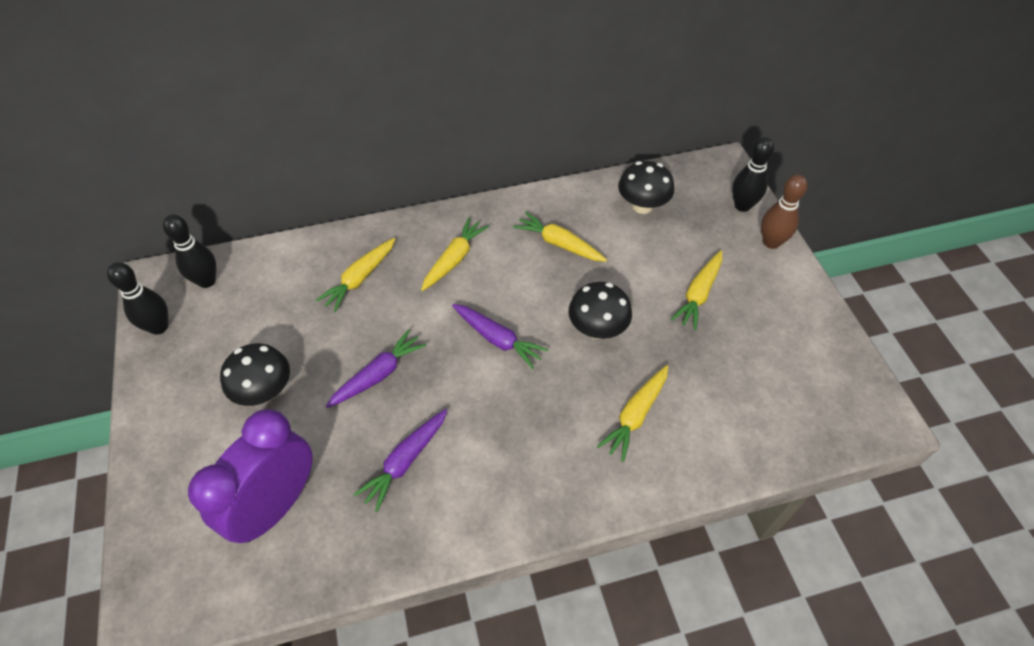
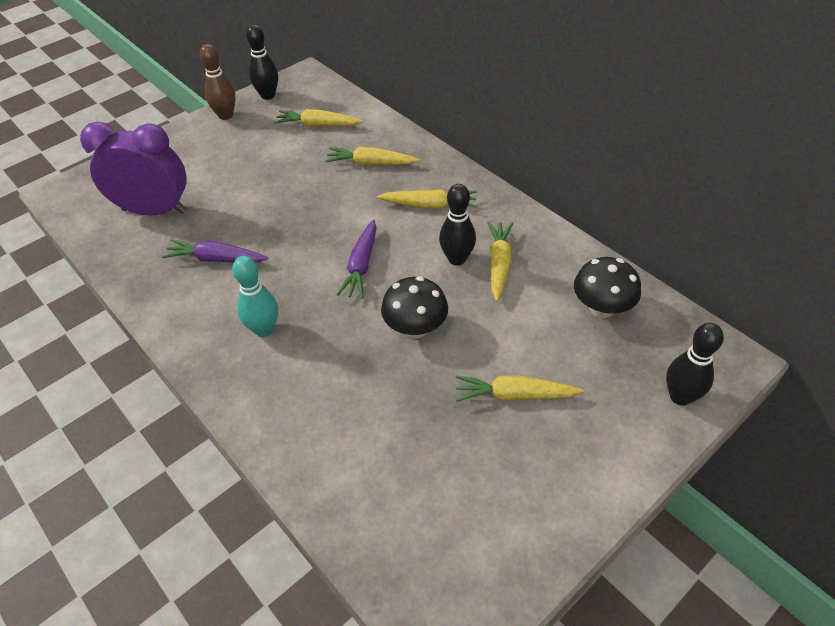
camera: 65 degrees right, 5 degrees down
(207, 281) = (319, 96): black bowling pin -> black bowling pin (457, 259)
(265, 391) = (242, 164): black mushroom -> none
(379, 374) = (286, 212): purple carrot -> none
(533, 447) = (264, 329): none -> turquoise bowling pin
(635, 416) = (332, 391): yellow carrot -> yellow carrot (318, 125)
(771, 242) = (645, 442): brown bowling pin -> brown bowling pin (226, 115)

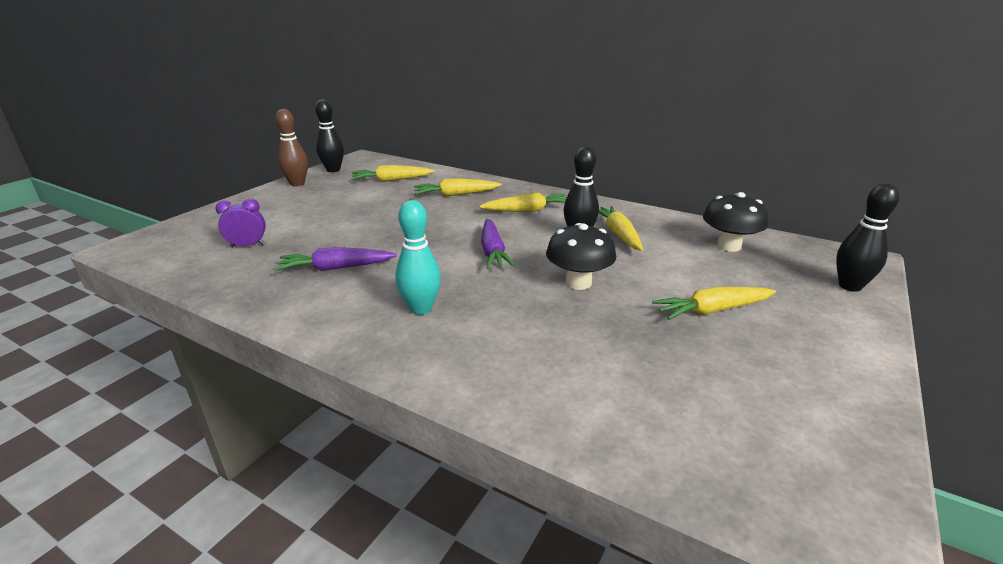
camera: 20 degrees left, 20 degrees down
(154, 210) = (247, 245): purple clock -> purple clock, size x0.45

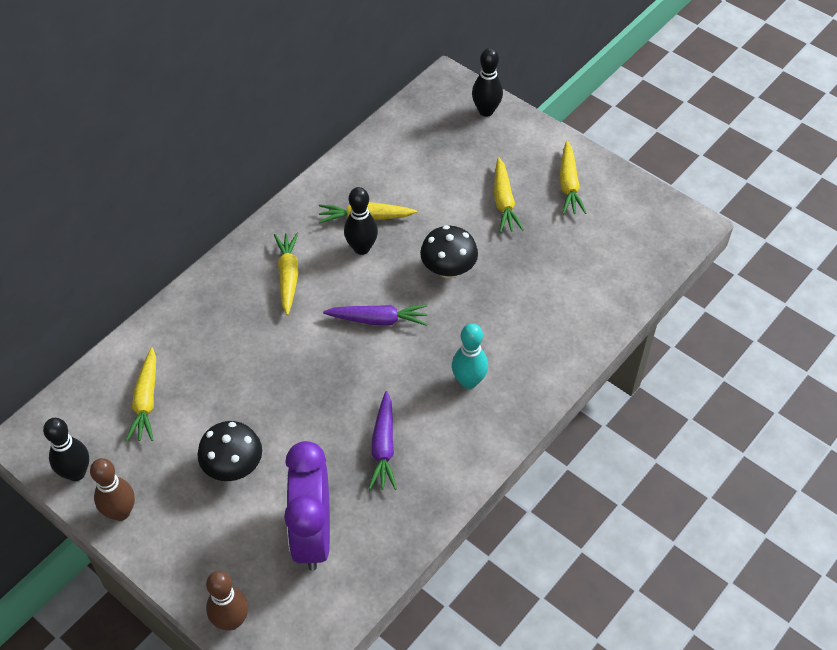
camera: 80 degrees left, 25 degrees up
(182, 224) = (231, 620): none -> brown bowling pin
(247, 245) = (312, 534): purple clock -> purple clock, size x2.23
(456, 194) = (221, 336): yellow carrot -> yellow carrot (569, 185)
(728, 246) = (407, 151): black mushroom -> black mushroom (233, 467)

